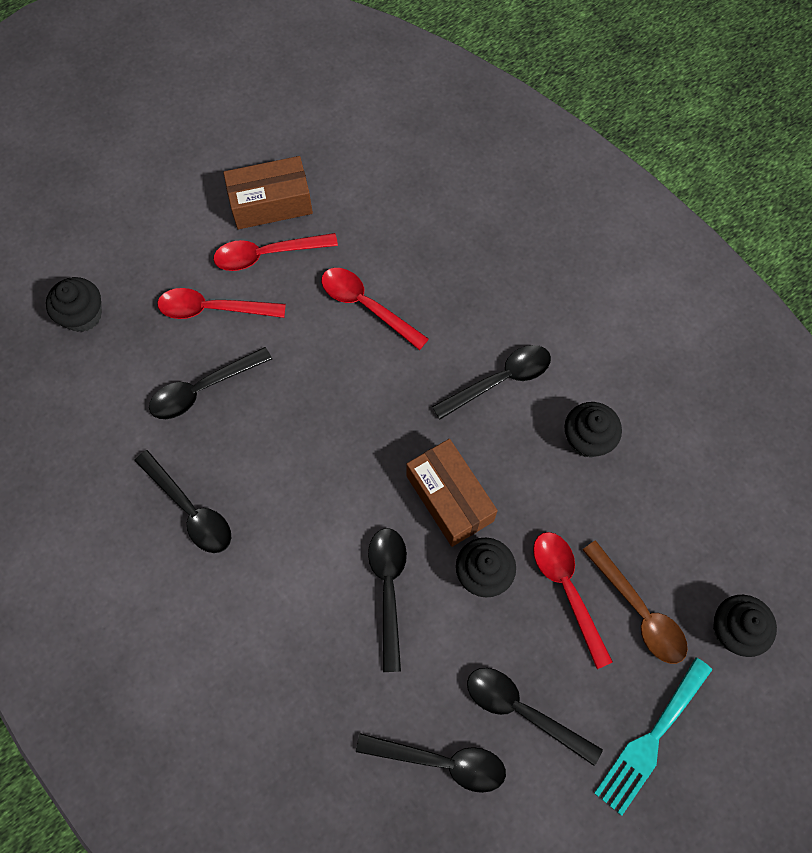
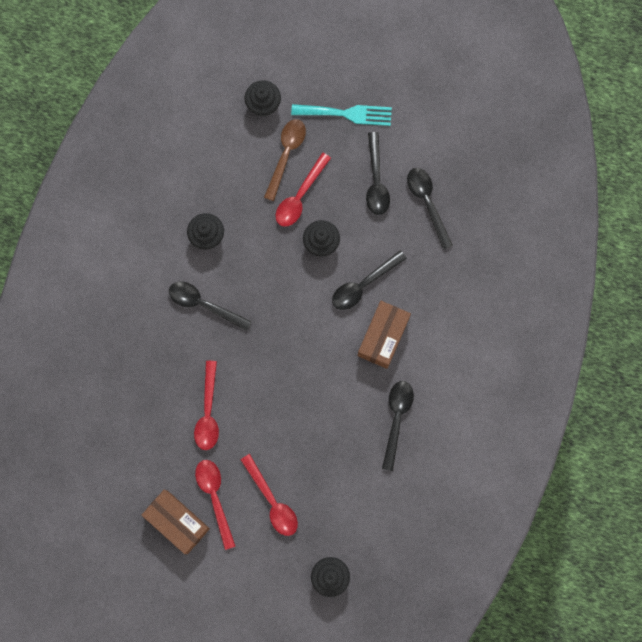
camera: 125 degrees left, 10 degrees up
(202, 389) = (325, 467): black spoon -> none
(266, 255) = (215, 497): red spoon -> red spoon turned 150 degrees counterclockwise
(449, 498) = (292, 286): brown box -> brown box (383, 337)

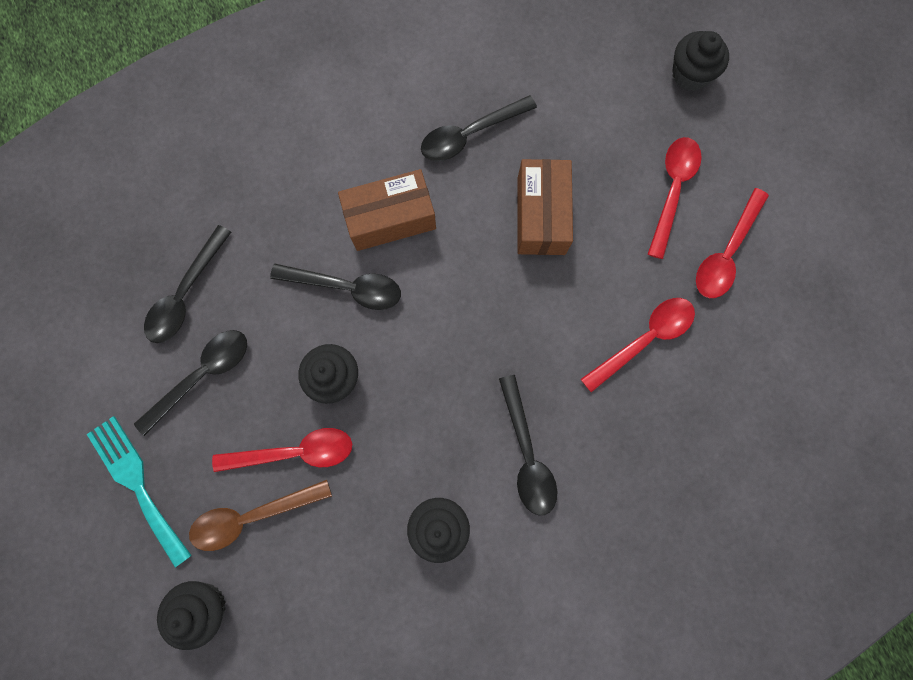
camera: 130 degrees left, 0 degrees up
(177, 522) = (788, 270): brown box -> brown box (541, 215)

